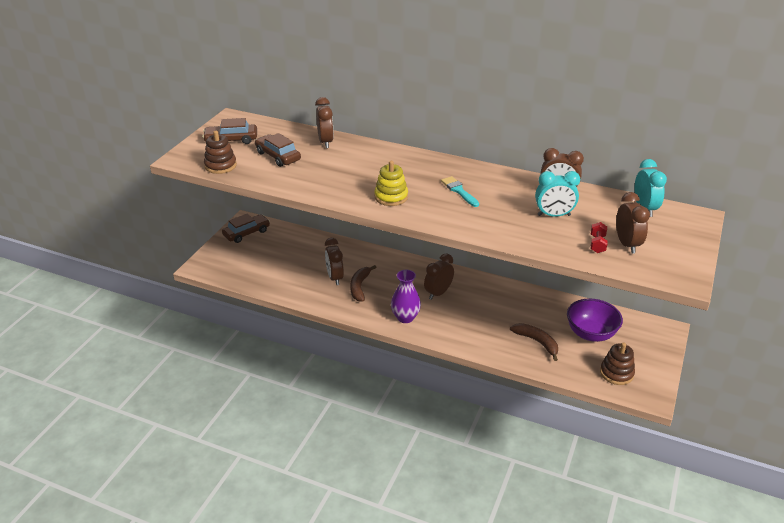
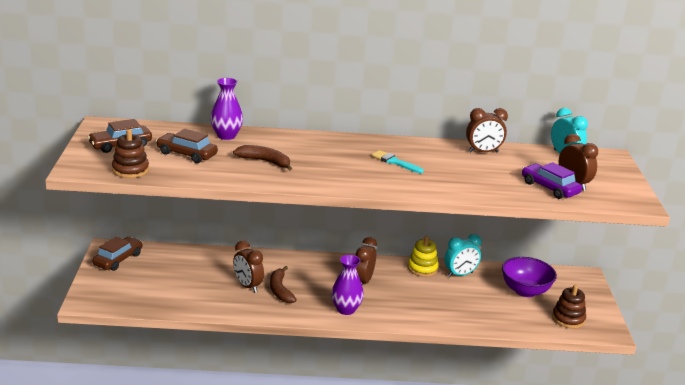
camera: 25 degrees left, 10 degrees down
(325, 142) = (226, 136): brown clock -> purple vase
(391, 197) = (335, 175): yellow stacking toy -> yellow stacking toy (422, 268)
(537, 342) = (483, 307): brown banana -> brown banana (265, 161)
(554, 215) = (495, 171): turquoise clock -> turquoise clock (460, 274)
(597, 244) = (549, 188): red dumbbell -> purple car

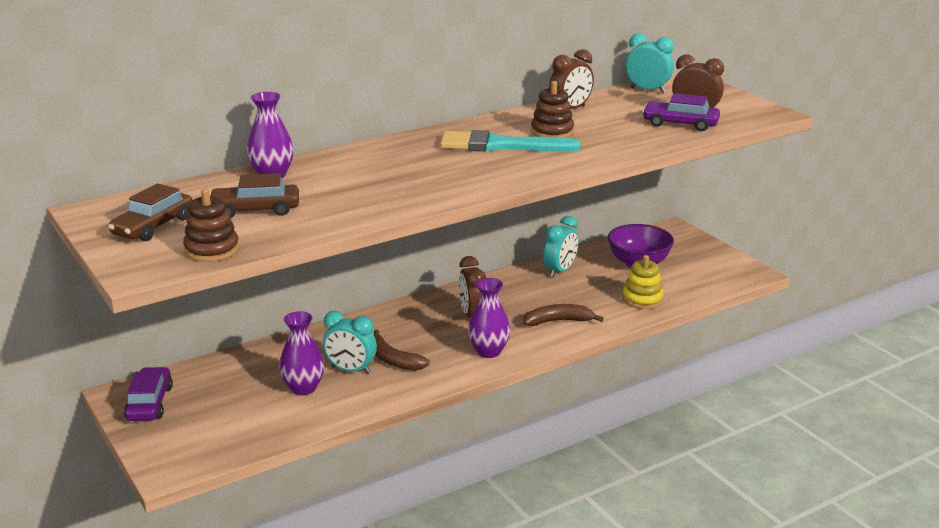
camera: 30 degrees left, 0 degrees up
(118, 259) = (149, 403): brown car -> purple car
(208, 286) = (303, 388): none -> purple vase
(248, 286) = (351, 370): brown clock -> turquoise clock
(265, 161) = (361, 188): brown banana -> brown banana (558, 321)
(395, 162) = (500, 145): turquoise brush -> turquoise brush, size x1.85
(422, 268) = (516, 279): yellow stacking toy -> yellow stacking toy (642, 299)
(568, 319) = (706, 275): brown stacking toy -> brown stacking toy (552, 132)

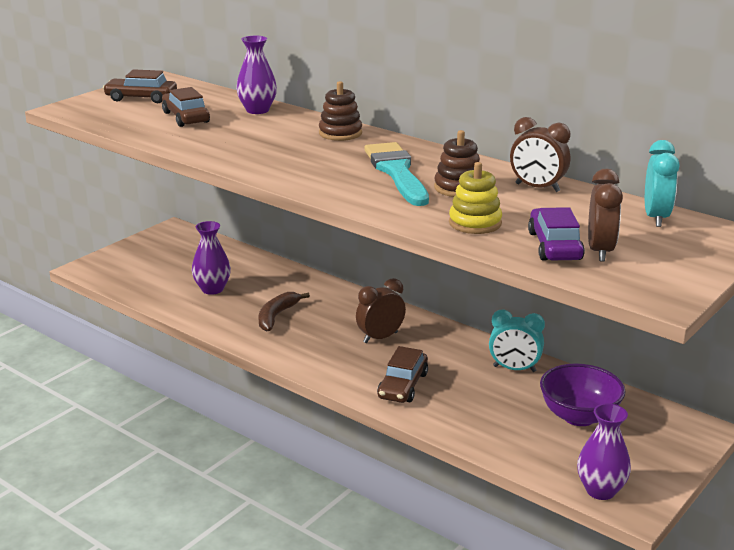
camera: 70 degrees right, 0 degrees up
(149, 403) = (166, 241): purple car -> none
(212, 250) = (108, 119): brown stacking toy -> brown stacking toy (340, 133)
(351, 370) = (249, 302): turquoise clock -> none
(488, 351) = (318, 358): purple vase -> purple vase (600, 490)
(558, 321) = (403, 385): brown banana -> brown car
(642, 299) = (491, 431): yellow stacking toy -> yellow stacking toy (475, 223)

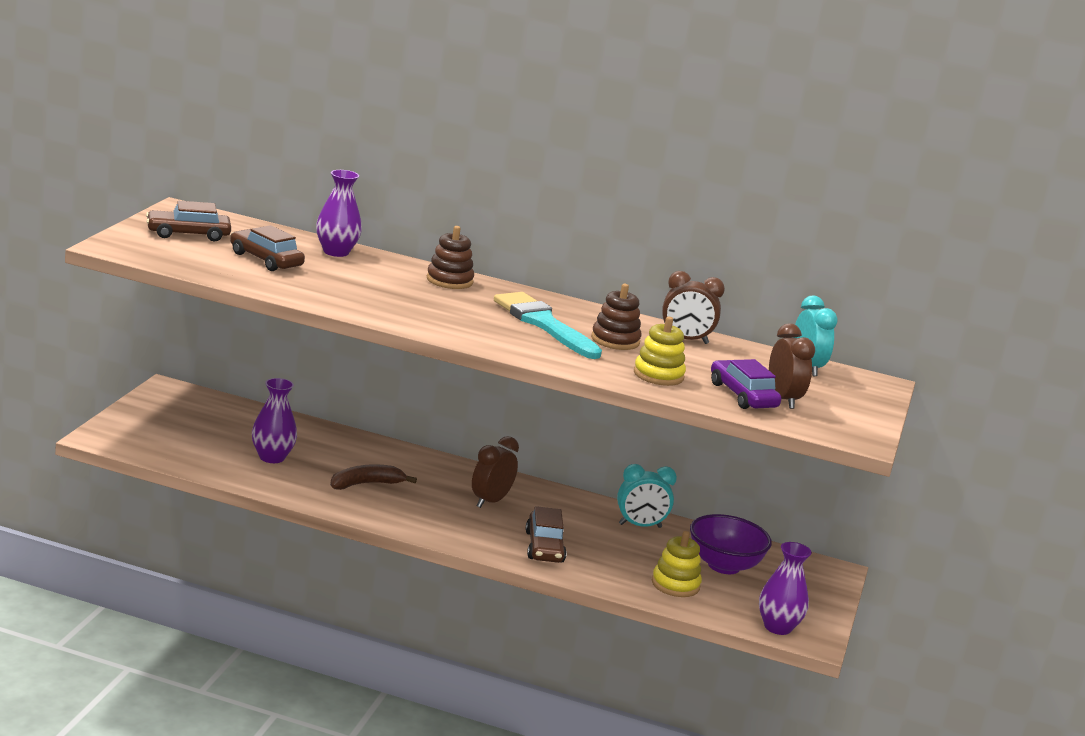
camera: 25 degrees left, 5 degrees down
(276, 316) = (365, 484): brown banana -> brown banana turned 60 degrees clockwise
(514, 433) = (675, 585): none -> yellow stacking toy

